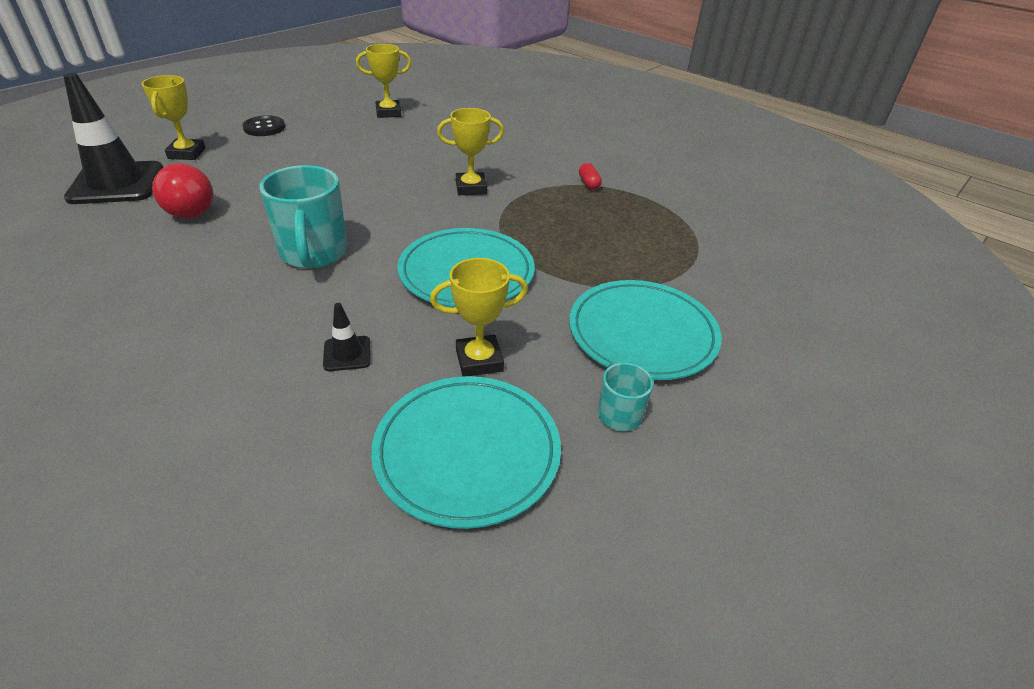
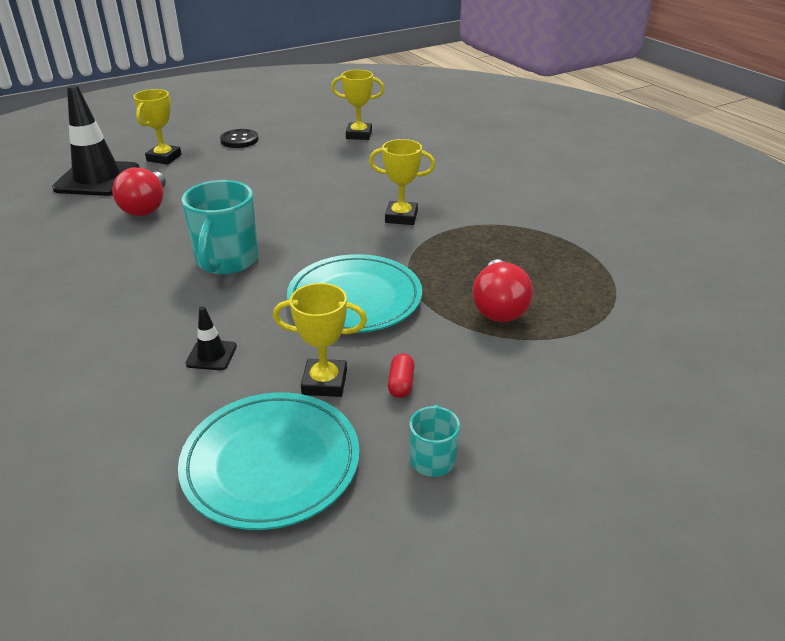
camera: 20 degrees right, 5 degrees down
(589, 183) = (526, 226): red capsule -> red capsule (401, 384)
(603, 261) = (499, 307): none -> red light bulb
(642, 333) = (500, 386): turquoise plate -> none

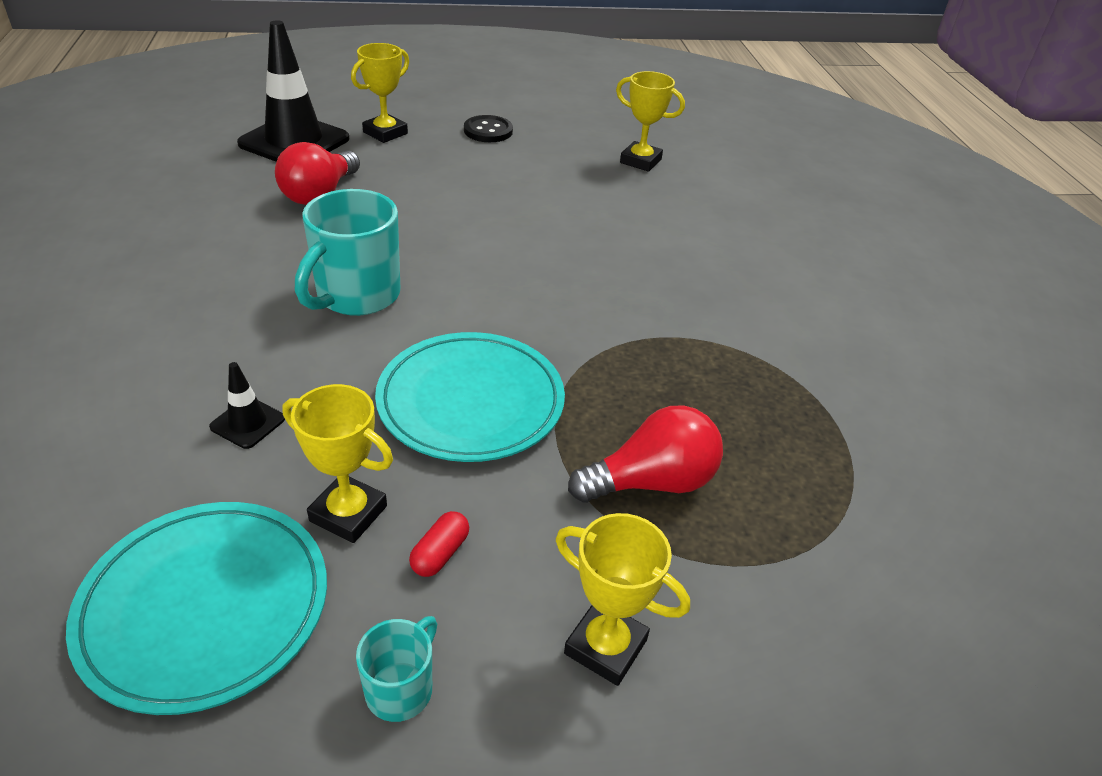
camera: 20 degrees right, 5 degrees up
(401, 217) = (613, 298): yellow trophy -> yellow trophy (605, 646)
(499, 307) = (651, 482): red light bulb -> red light bulb turned 135 degrees counterclockwise

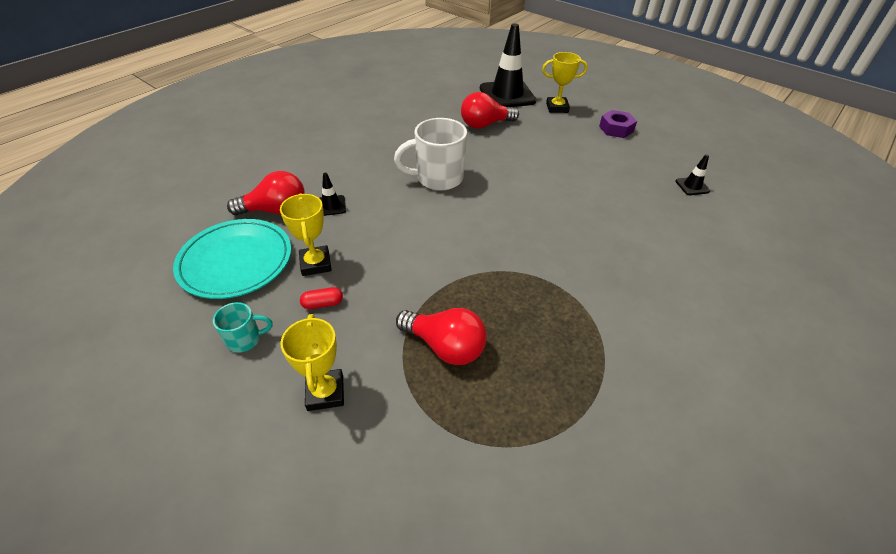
camera: 50 degrees right, 5 degrees up
(156, 489) = (276, 210): none -> red light bulb
(356, 296) = (438, 178): turquoise mug -> white mug
(471, 401) = (420, 253): turquoise plate -> none
(488, 131) = (616, 129): black button -> purple nut
(640, 161) = (692, 186): yellow trophy -> black traffic cone

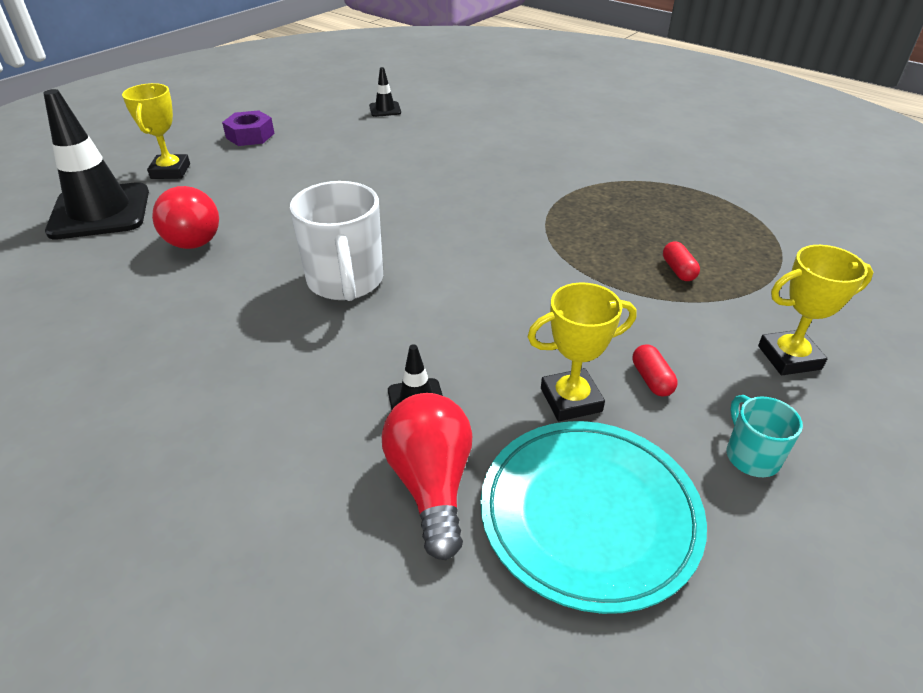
camera: 90 degrees left, 5 degrees down
(445, 346) = (678, 270): red light bulb -> red capsule

